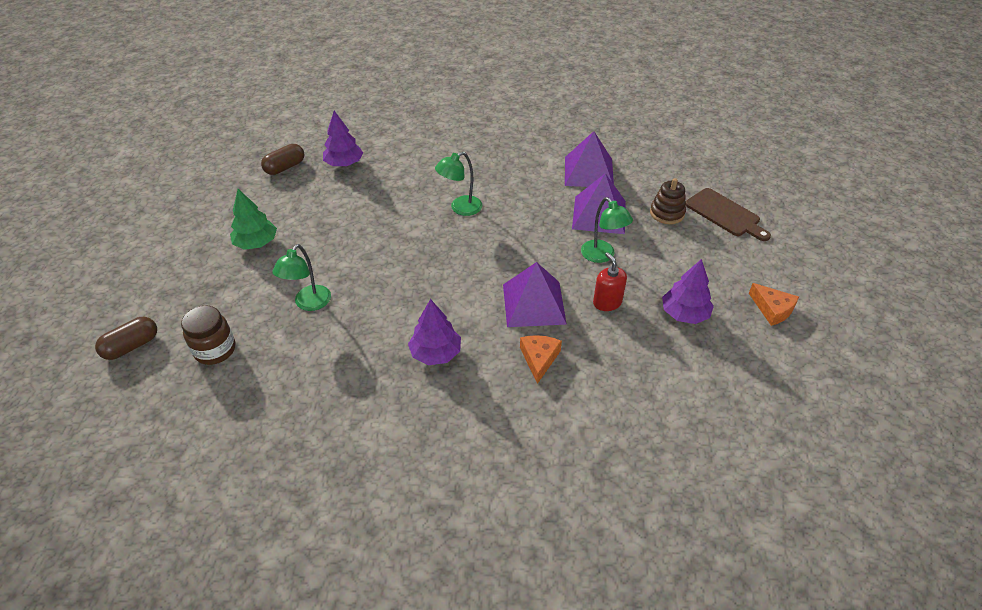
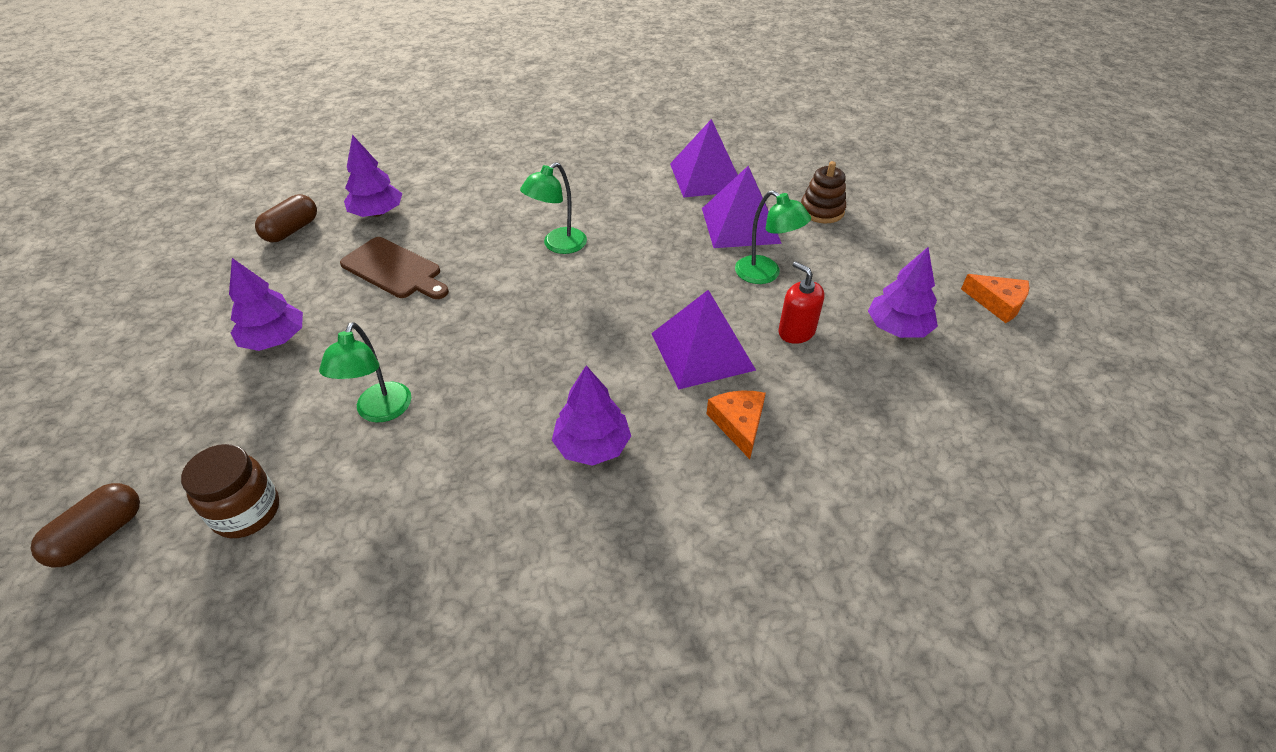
camera: 15 degrees left, 0 degrees up
(256, 243) = (274, 339): green tree -> purple tree
(725, 214) = (889, 201): brown cutting board -> brown cutting board (394, 269)

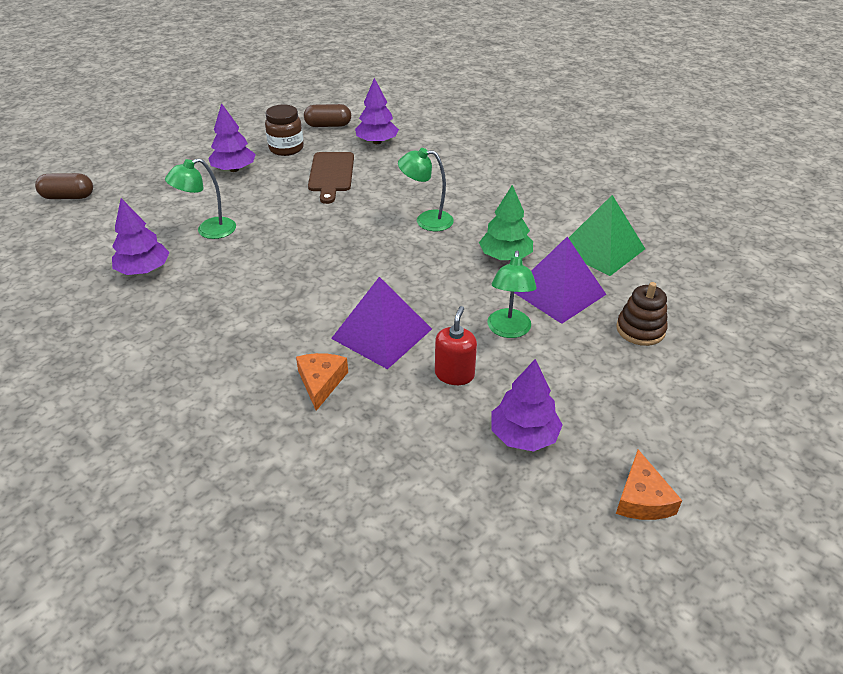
camera: 55 degrees right, 5 degrees down
(247, 512) = (108, 228): brown jar -> brown jar (286, 148)
(592, 446) = (245, 323): purple tree -> purple tree (144, 270)
(664, 228) = (505, 256): none -> green tree
(706, 177) = (601, 249): purple pyramid -> green pyramid
(738, 424) = (321, 382): orange cheese -> orange cheese turned 45 degrees counterclockwise

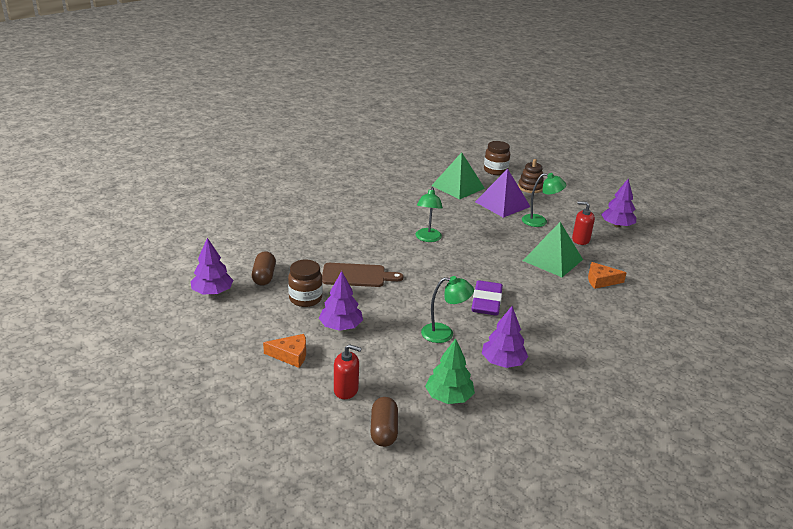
camera: 90 degrees left, 10 degrees down
(133, 176) = (346, 390): none -> red soap dispenser
(208, 231) = (444, 333): green lamp -> green lamp turned 60 degrees counterclockwise
(270, 263) = (486, 302): none -> purple eraser
(377, 142) = (303, 253): purple tree -> purple tree (212, 292)
(382, 333) = (552, 260): purple pyramid -> green pyramid
(505, 256) = (468, 215): green tree -> green tree (448, 397)
(642, 498) = (642, 204): orange cheese -> orange cheese (290, 355)
(690, 291) = (495, 170): none -> brown jar

